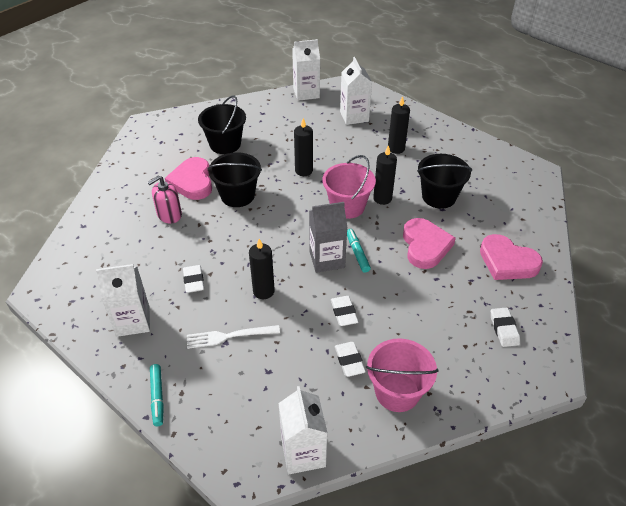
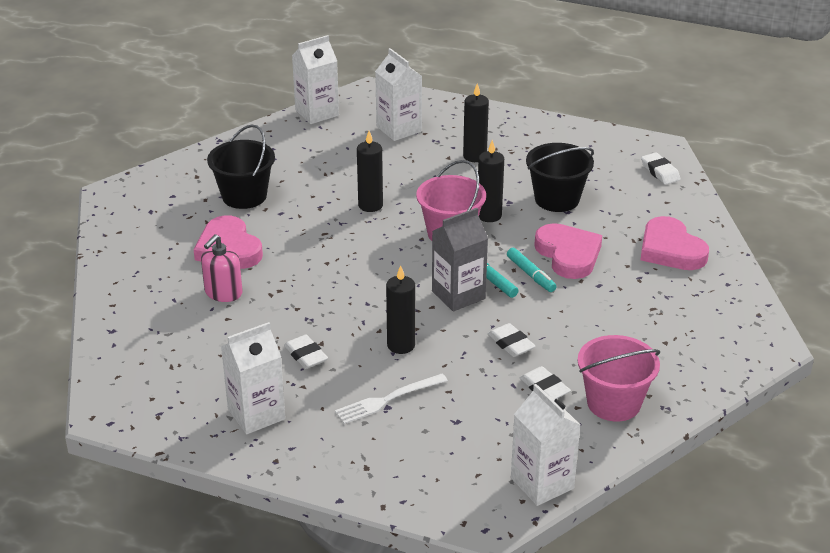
camera: 20 degrees left, 10 degrees down
(157, 397) = (340, 478): turquoise marker -> turquoise marker (531, 275)
(237, 195) = (301, 251): black bucket -> none
(504, 329) = (699, 316): white eraser -> white eraser (660, 172)
(507, 262) = (670, 249): pink heart -> pink heart turned 45 degrees clockwise

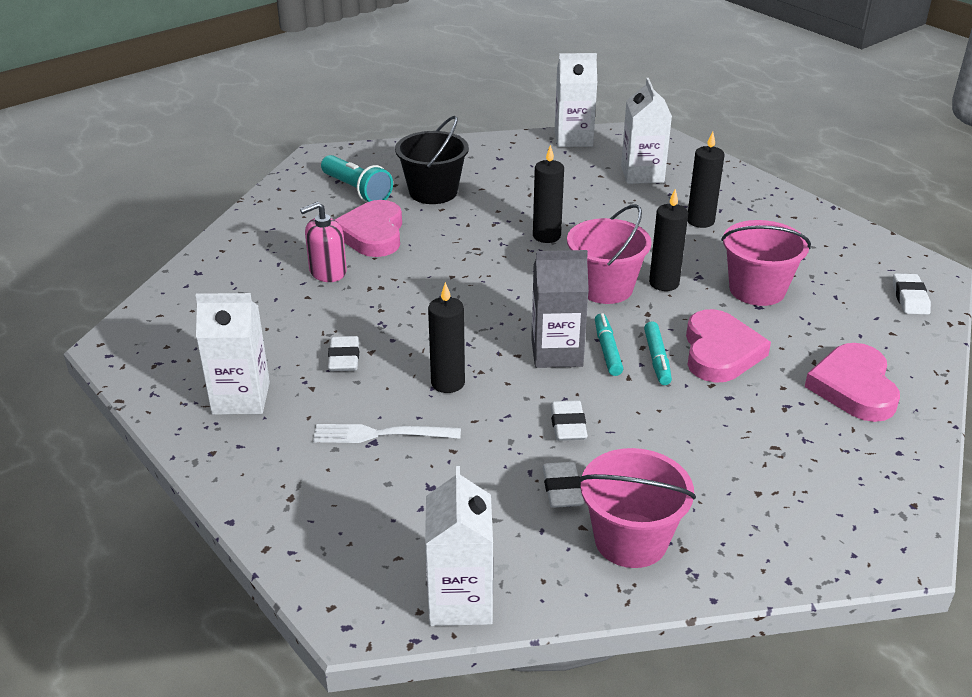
camera: 30 degrees right, 0 degrees up
(177, 215) = (357, 190): none -> turquoise flashlight
(557, 199) = (757, 290): black bucket -> pink bucket

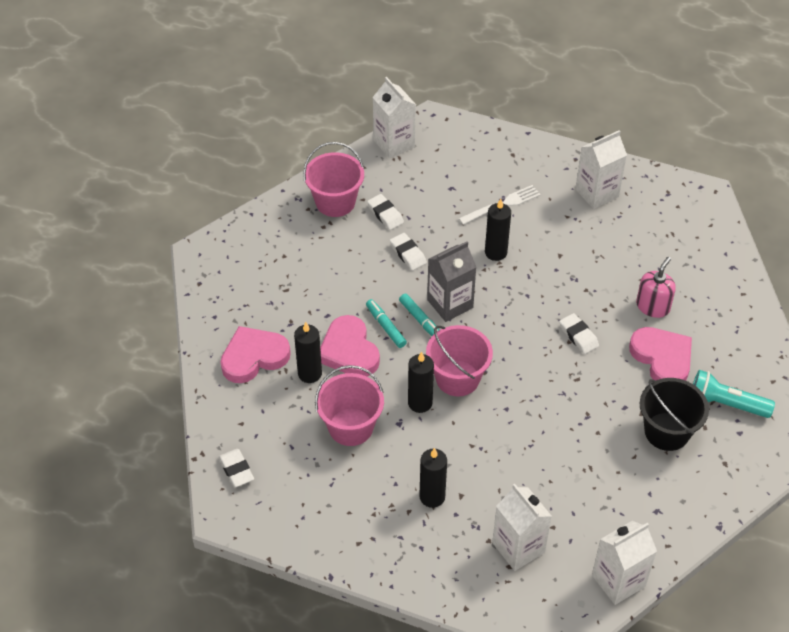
camera: 150 degrees right, 15 degrees up
(344, 358) = (570, 243): white eraser -> white eraser (578, 336)
(546, 236) = (537, 417): black candle -> black candle (310, 373)
(853, 387) = (254, 357): pink heart -> pink heart turned 90 degrees counterclockwise

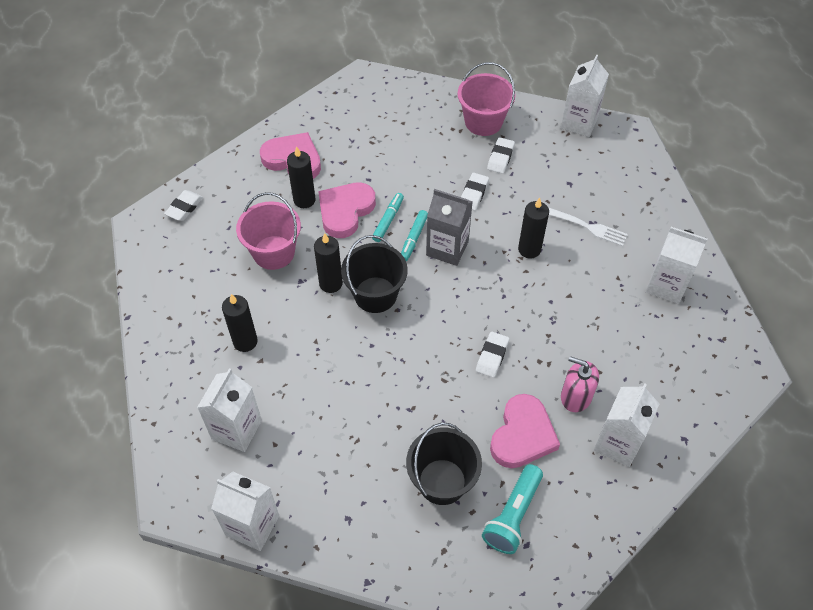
camera: 55 degrees right, 5 degrees up
(457, 378) = (375, 295): pink bucket -> black bucket
(653, 306) = (576, 396): pink soap dispenser -> pink soap dispenser turned 150 degrees counterclockwise
(709, 306) = (617, 443): none -> white carton
(725, 404) = (513, 516): turquoise flashlight -> turquoise flashlight turned 135 degrees counterclockwise

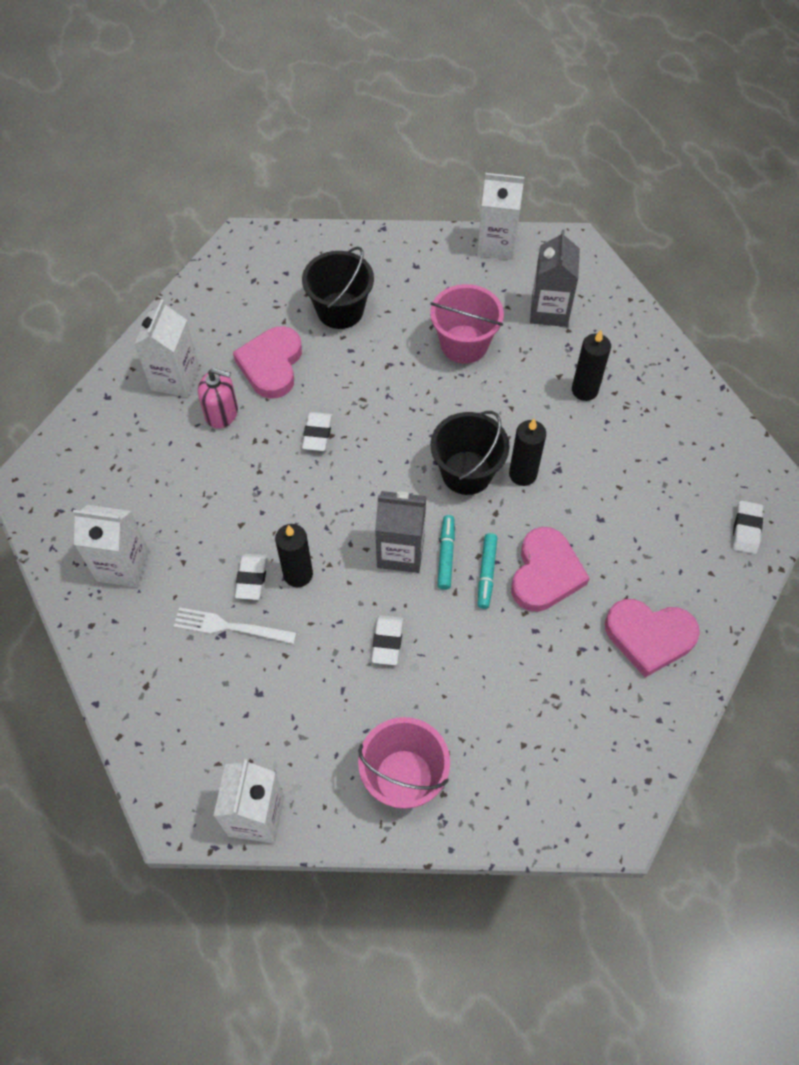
camera: 165 degrees right, 5 degrees up
(236, 429) = (549, 310): white carton -> grey carton
(273, 252) = (606, 496): pink bucket -> pink bucket (464, 344)
(304, 200) = (604, 577): black candle -> none
(500, 158) = (364, 714): white eraser -> white eraser (252, 578)
(513, 516) = (269, 298): turquoise flashlight -> none

